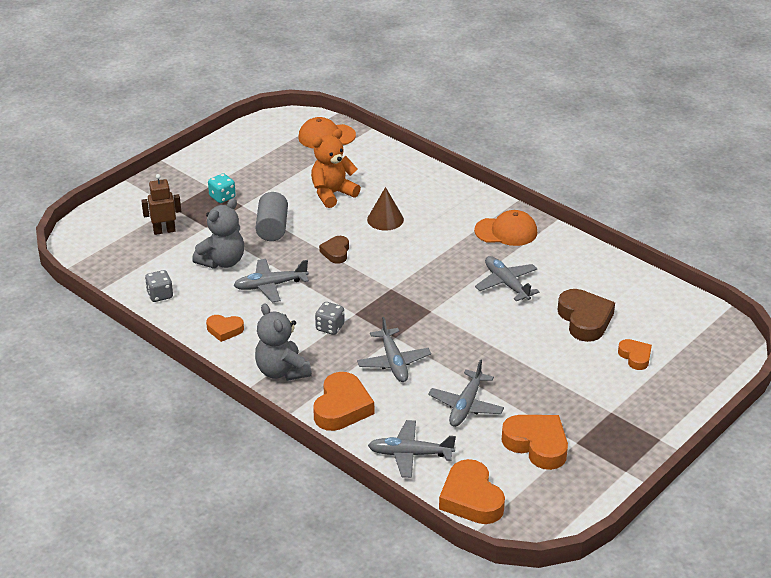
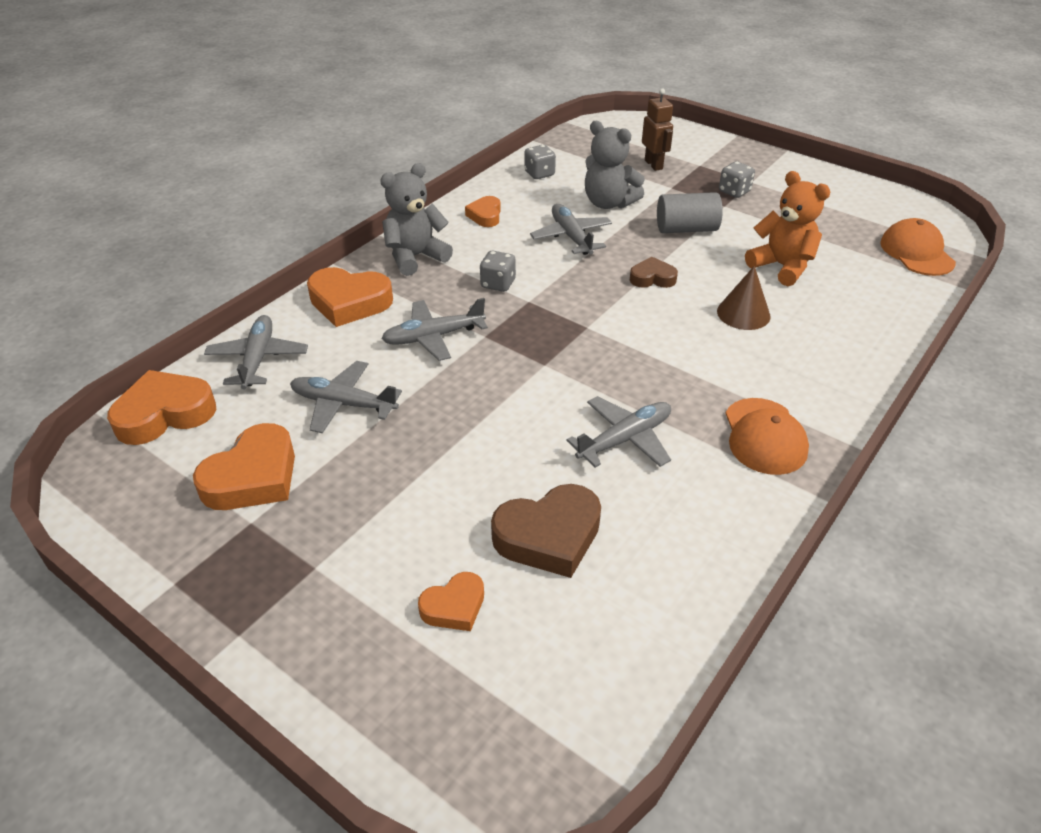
camera: 85 degrees right, 5 degrees up
(222, 197) = (734, 191): turquoise dice -> grey dice

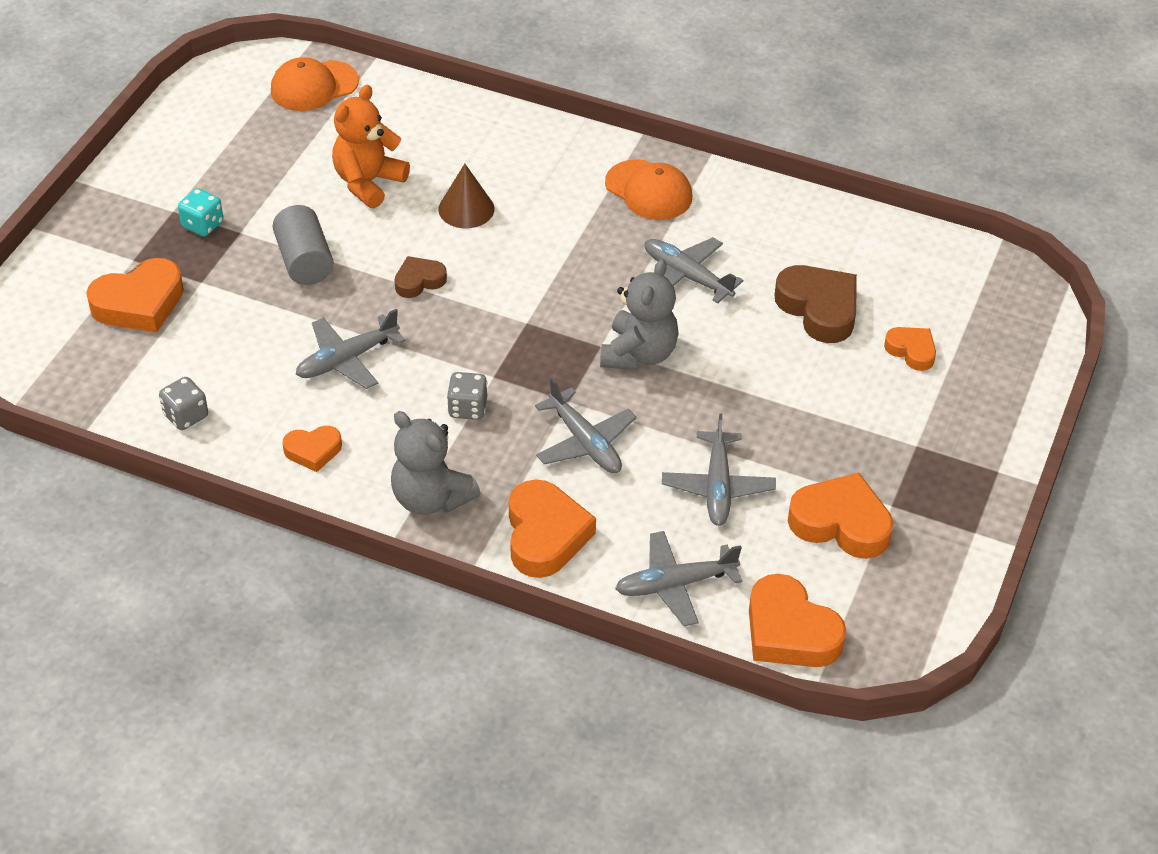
camera: 105 degrees left, 5 degrees up
(608, 203) = (255, 336): grey teddy bear -> grey teddy bear (639, 354)
(652, 278) = (419, 281): brown heart -> brown heart turned 75 degrees clockwise
(654, 164) = (139, 303): brown robot -> orange heart
(734, 191) = (202, 225): grey dice -> turquoise dice
(764, 436) = (648, 190): orange cap -> orange cap turned 60 degrees clockwise

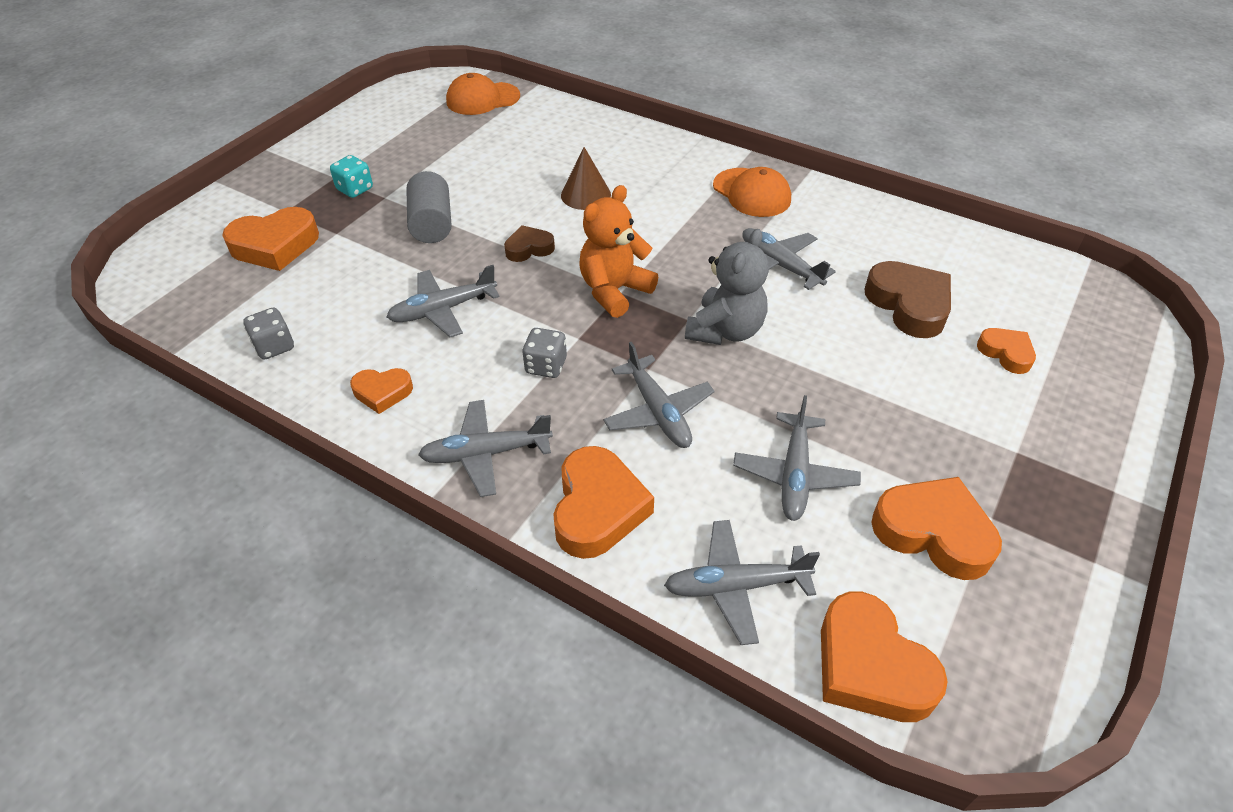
camera: 10 degrees right, 0 degrees up
(368, 183) = (506, 169): orange teddy bear -> orange teddy bear (614, 291)
(431, 498) = (486, 454): grey teddy bear -> grey plane

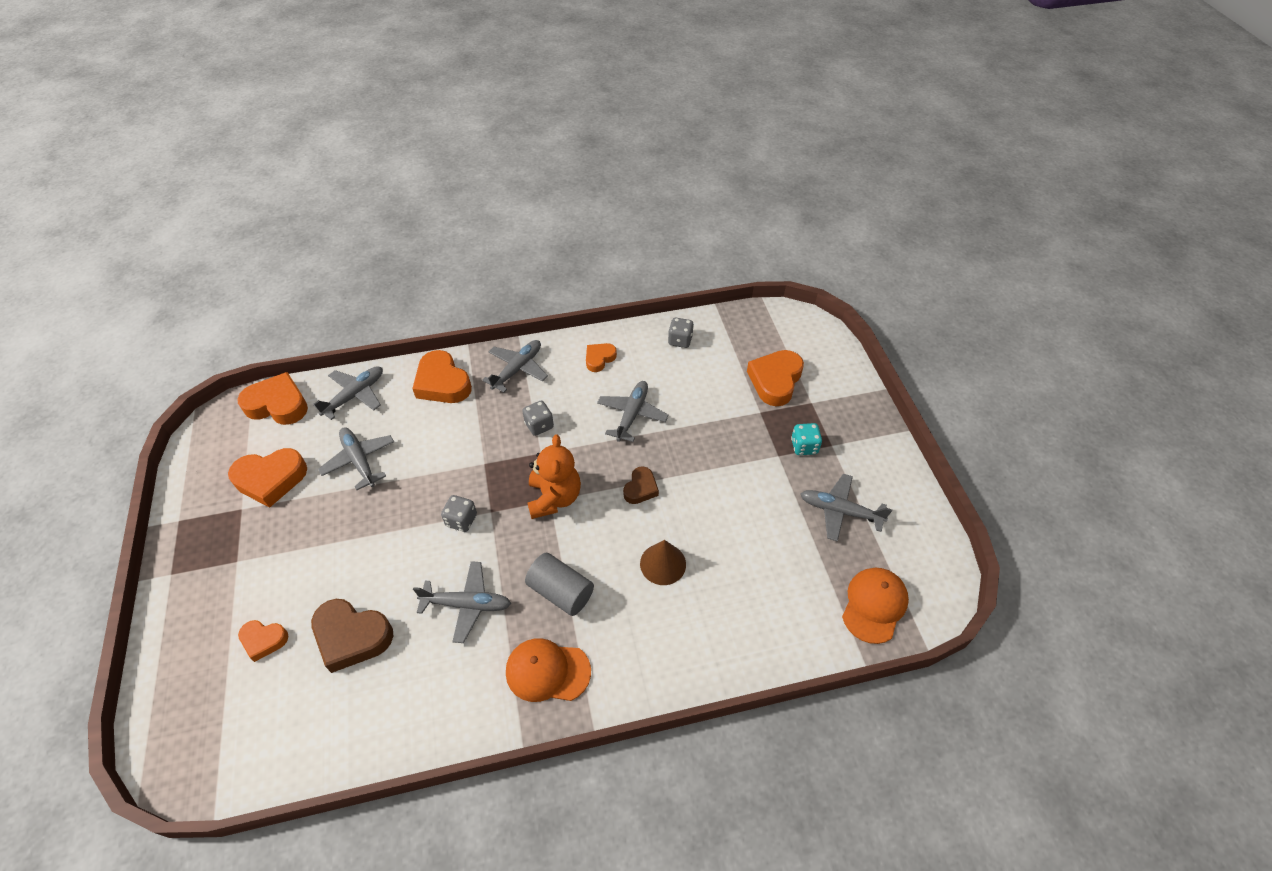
camera: 135 degrees right, 5 degrees up
(432, 224) = (720, 459): grey cylinder -> grey cylinder (561, 592)
(658, 412) = (456, 443): grey plane -> grey plane (839, 511)
(725, 330) = (461, 520): grey teddy bear -> grey dice

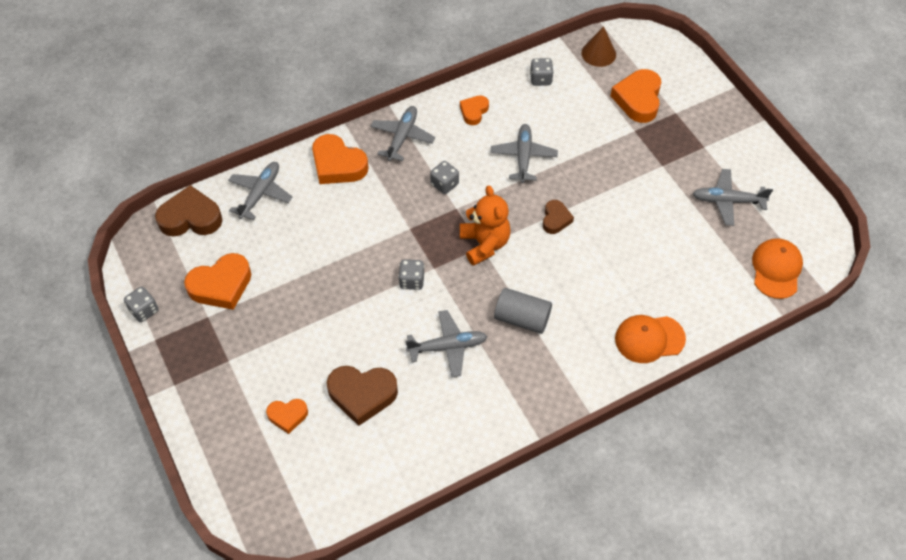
camera: 15 degrees left, 5 degrees up
(185, 487) = (144, 310): none -> grey dice
(278, 404) = (191, 218): orange heart -> brown heart
(359, 460) = (295, 251): grey plane -> none
(547, 671) = (536, 381): orange cap -> orange cap (649, 339)
(663, 564) = (597, 276): brown cone -> brown cone (598, 53)
(804, 446) = (681, 153): turquoise dice -> none

